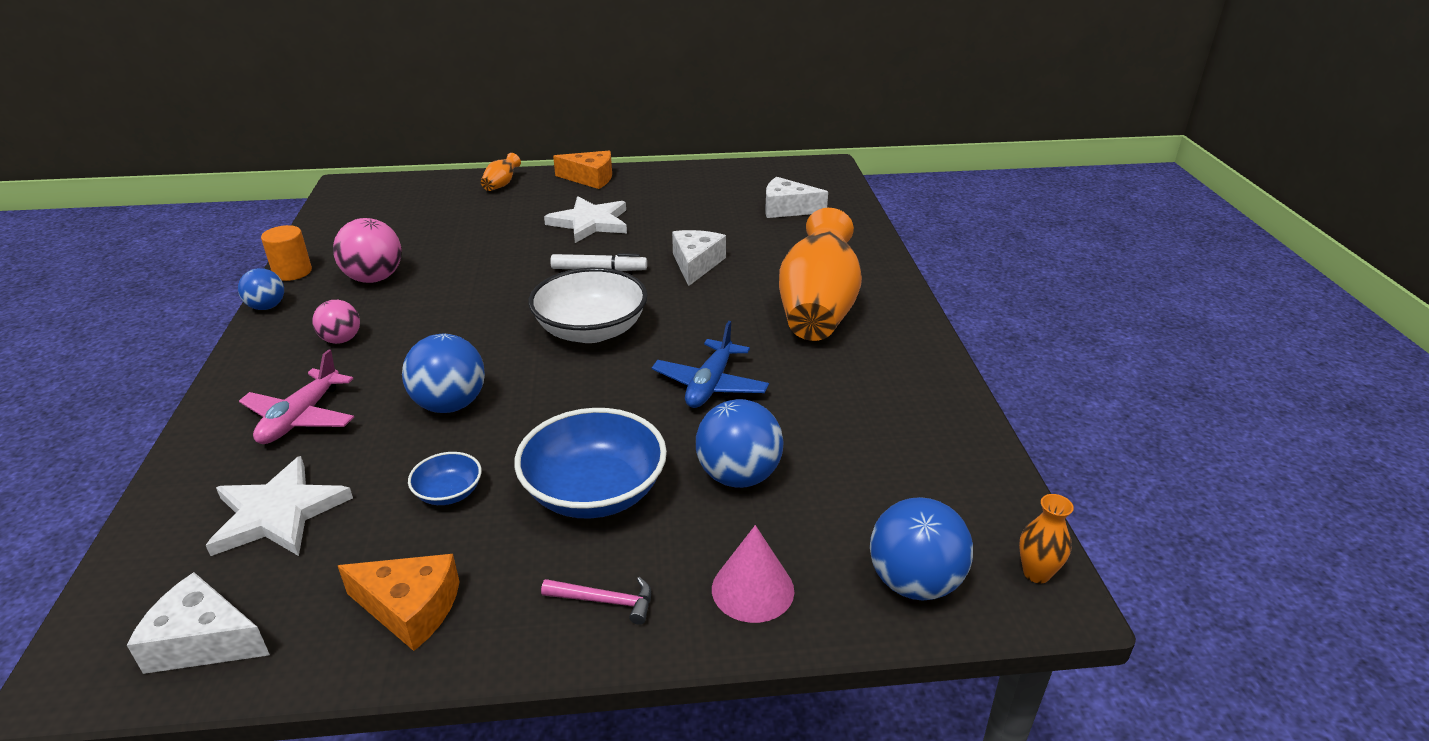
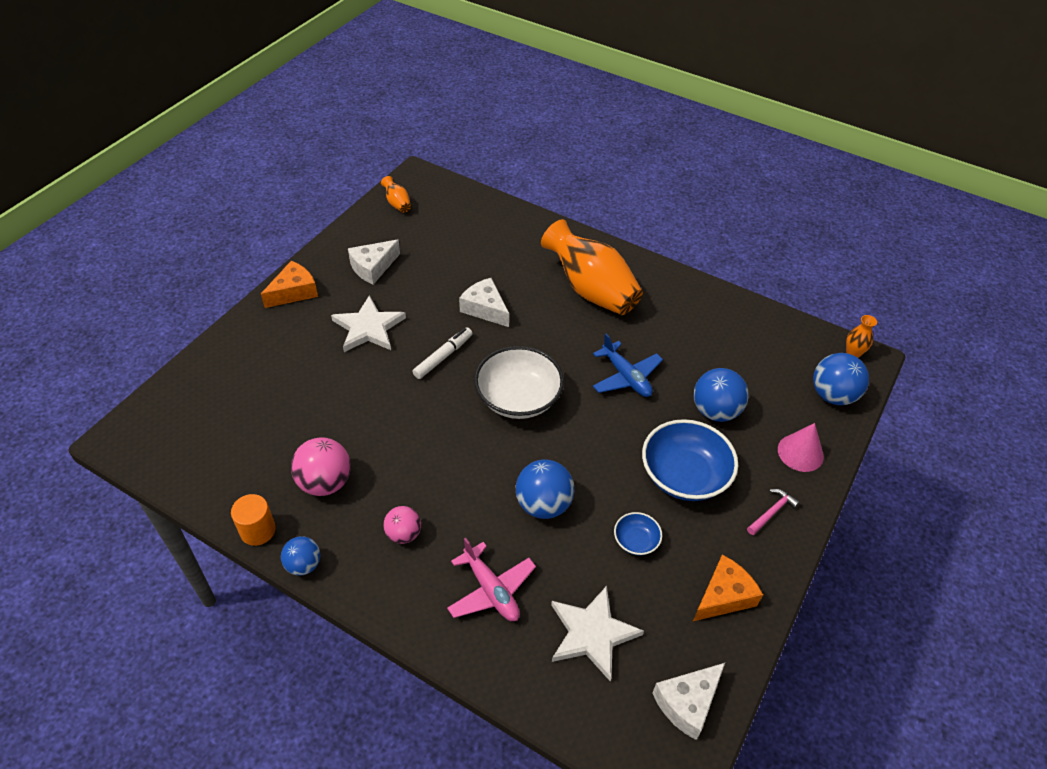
camera: 55 degrees left, 15 degrees up
(501, 184) = (242, 344): orange vase -> orange vase (397, 203)
(787, 209) = (457, 228): white cheese -> white cheese (373, 267)

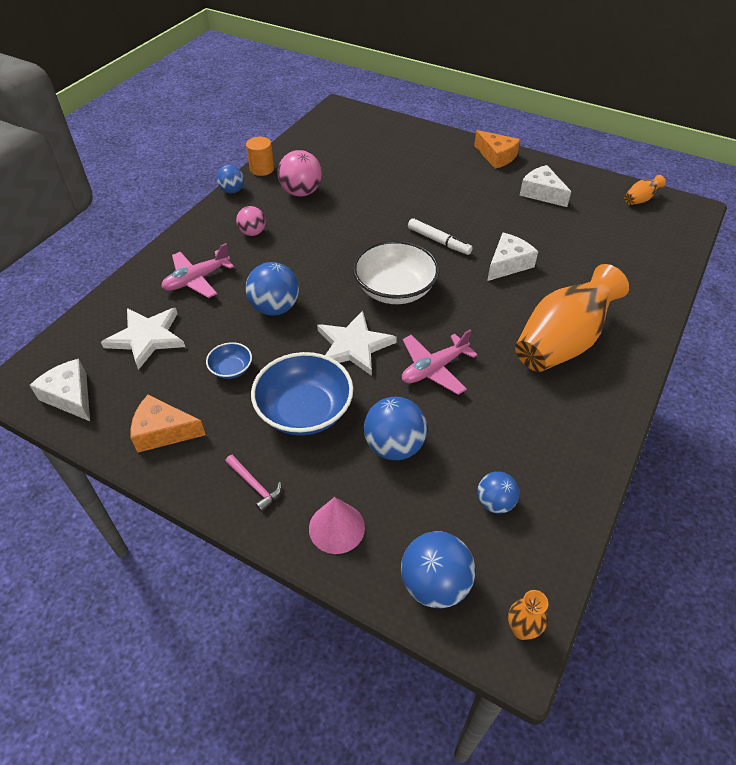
camera: 90 degrees right, 0 degrees up
(368, 328) = (464, 197): white star -> white star (353, 346)
(626, 377) = (434, 369): blue plane -> pink plane
(723, 596) = (163, 431): orange cheese -> orange cheese turned 135 degrees clockwise
(758, 354) = (495, 502): none -> blue ball

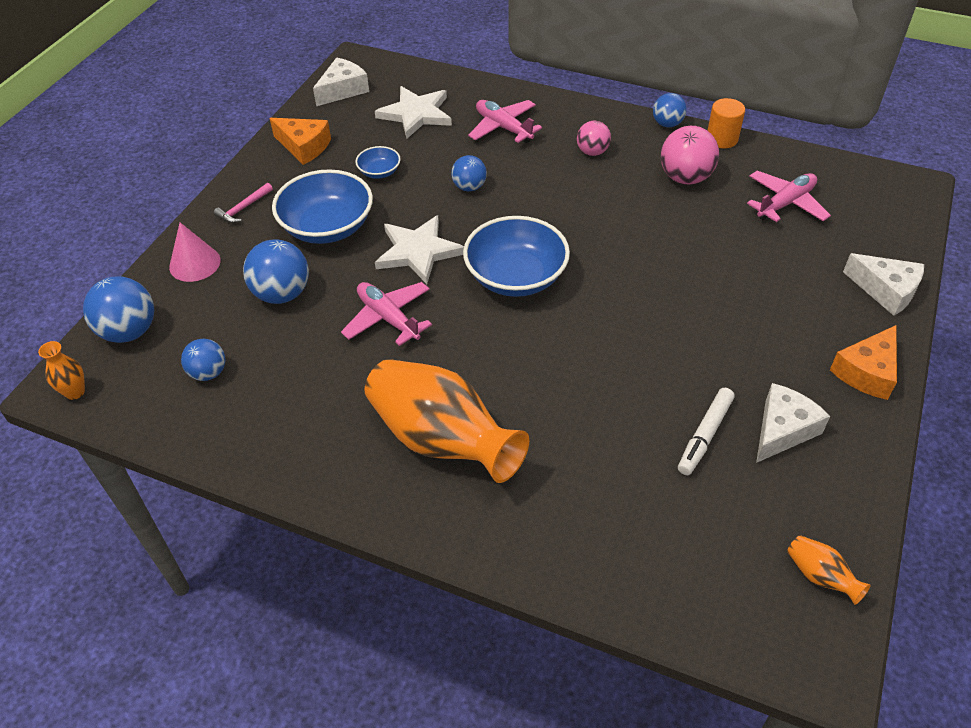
camera: 85 degrees right, 0 degrees up
(163, 431) = (304, 147): orange cheese -> orange cheese turned 120 degrees clockwise
(275, 308) = (469, 187): blue ball -> blue ball, size x0.62
(342, 156) = (785, 203): none -> pink plane
(395, 289) = (516, 277): white bowl -> blue bowl
(438, 241) = (621, 311): white marker -> white marker (705, 435)
(508, 264) = (590, 385): white cheese -> white cheese (886, 290)

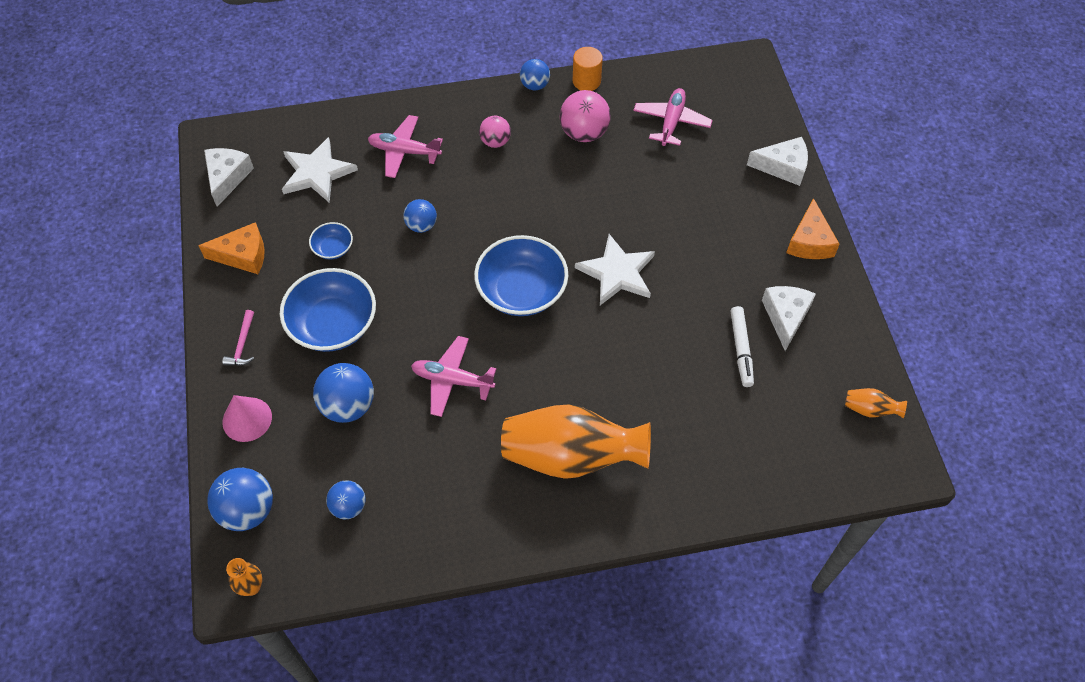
camera: 35 degrees left, 10 degrees up
(418, 251) = (427, 308): white star -> white star (617, 273)

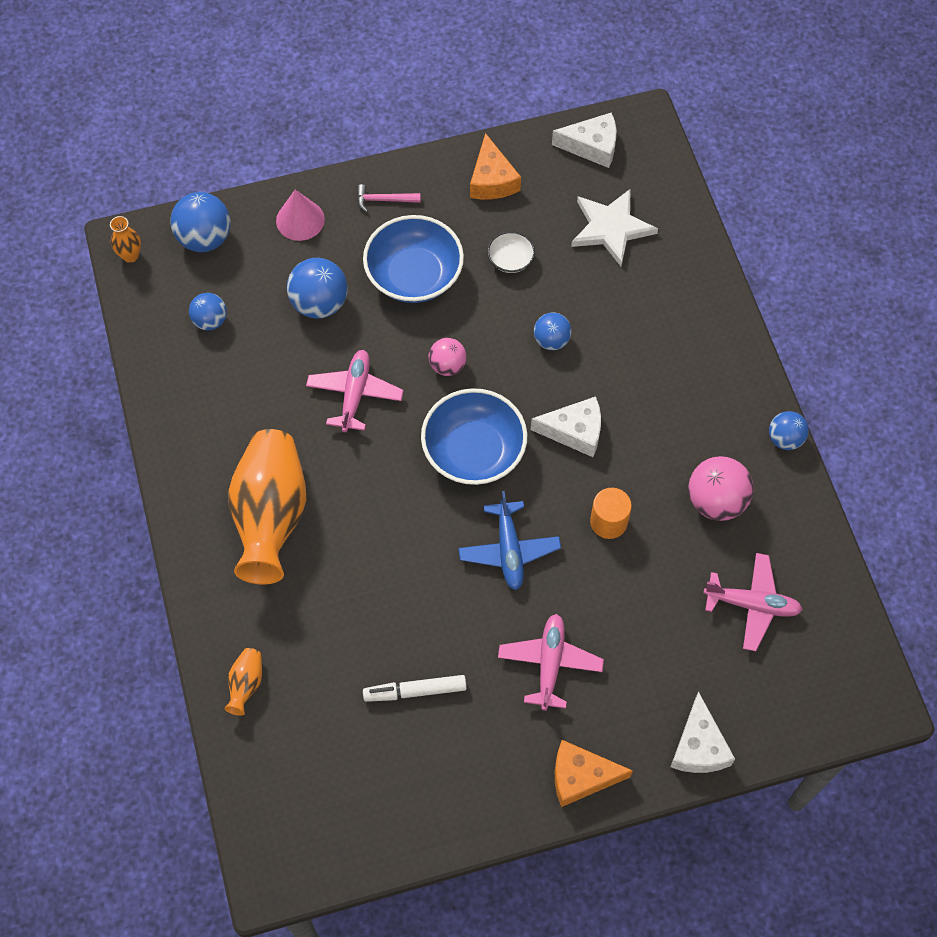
camera: 85 degrees right, 5 degrees up
(333, 248) = (510, 260): blue bowl -> white bowl
(404, 151) = (655, 310): pink plane -> pink plane (550, 664)
(495, 142) = (685, 403): pink ball -> pink ball (447, 366)
(586, 81) = (803, 499): orange cylinder -> orange cylinder (608, 522)
(617, 273) = (509, 550): white star -> blue plane
(785, 317) = (465, 744): white cheese -> white cheese (574, 431)
(870, 409) = (343, 839): orange vase -> orange vase (246, 684)

